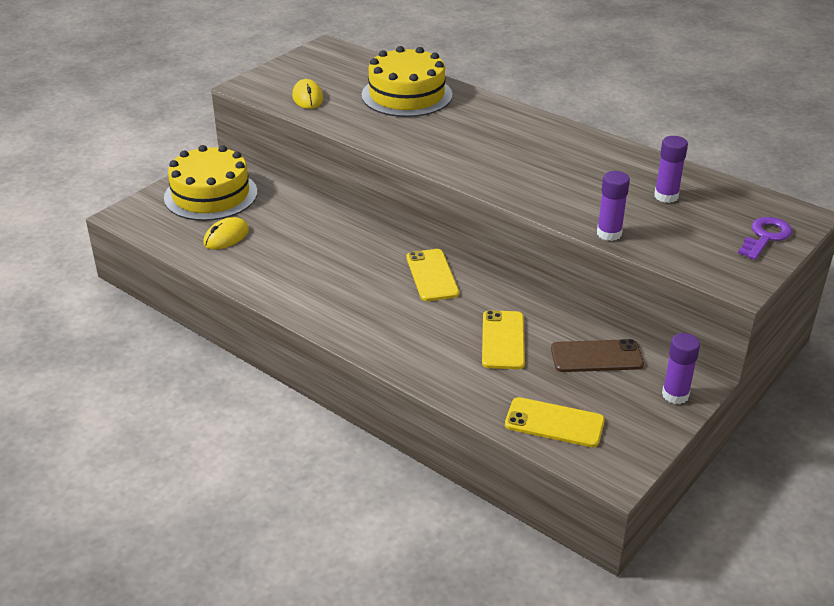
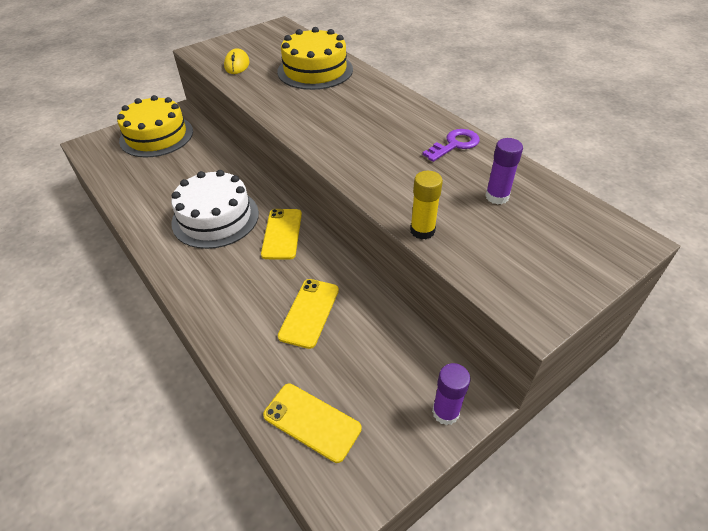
camera: 15 degrees right, 10 degrees up
(226, 237) = (145, 173): yellow mouse -> none
(345, 270) = (215, 218): none -> white cake
(596, 357) = (386, 348): brown phone -> none
(609, 233) = (422, 230): purple glue stick -> yellow glue stick
(765, 237) = (584, 260): purple key -> purple key (455, 144)

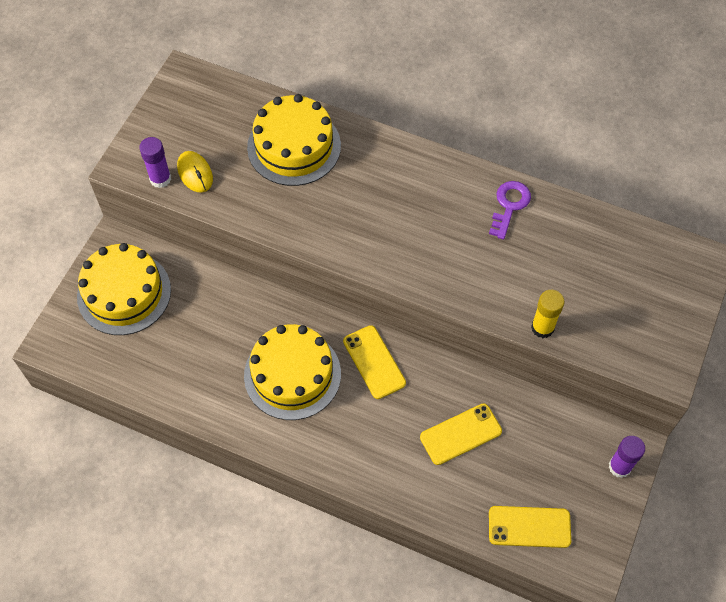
camera: 30 degrees left, 15 degrees up
(215, 218) = (292, 374): white cake -> yellow cake
(309, 312) = (460, 434): yellow phone -> yellow phone turned 75 degrees clockwise
(497, 196) = (580, 259): purple glue stick -> purple glue stick (160, 179)

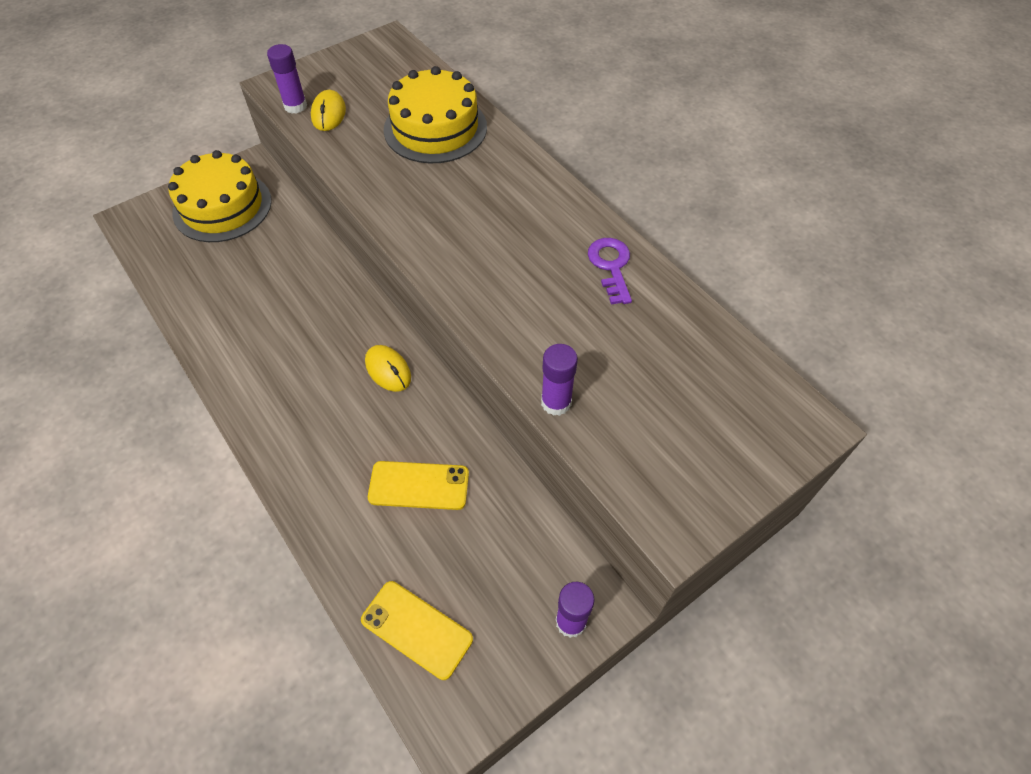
camera: 30 degrees right, 5 degrees down
(292, 374) = (303, 342): yellow cake -> none
(374, 362) = (388, 370): yellow phone -> yellow mouse
(509, 205) = (611, 266): purple key -> purple key turned 60 degrees counterclockwise
(542, 328) = (556, 402): yellow glue stick -> purple glue stick

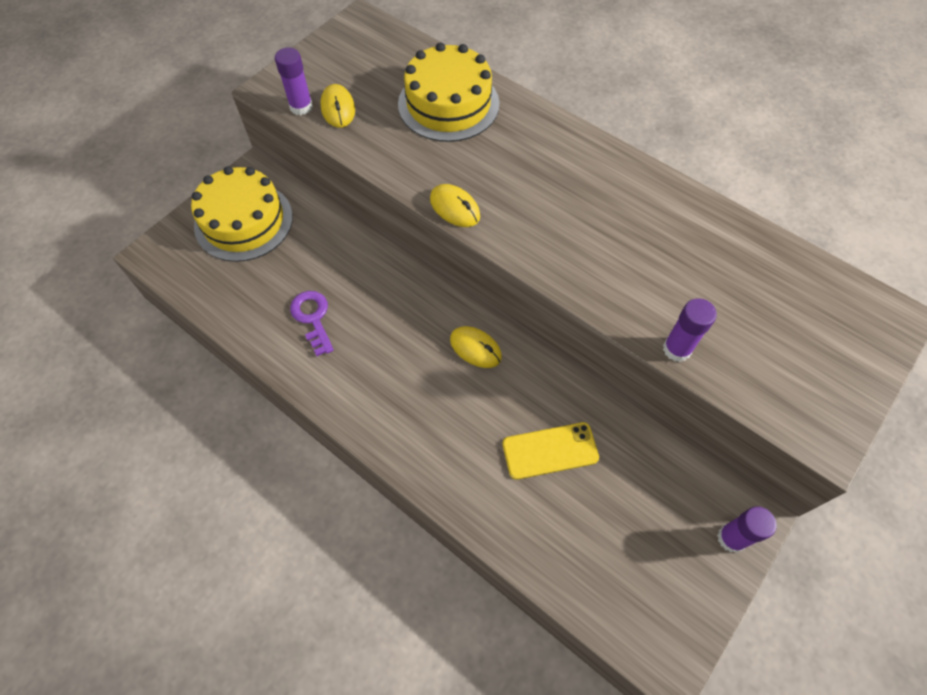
camera: 15 degrees left, 5 degrees up
(396, 223) = (455, 208): none -> yellow mouse
(417, 629) = (604, 582): yellow phone -> none
(611, 266) = (668, 208): purple key -> purple key (313, 318)

